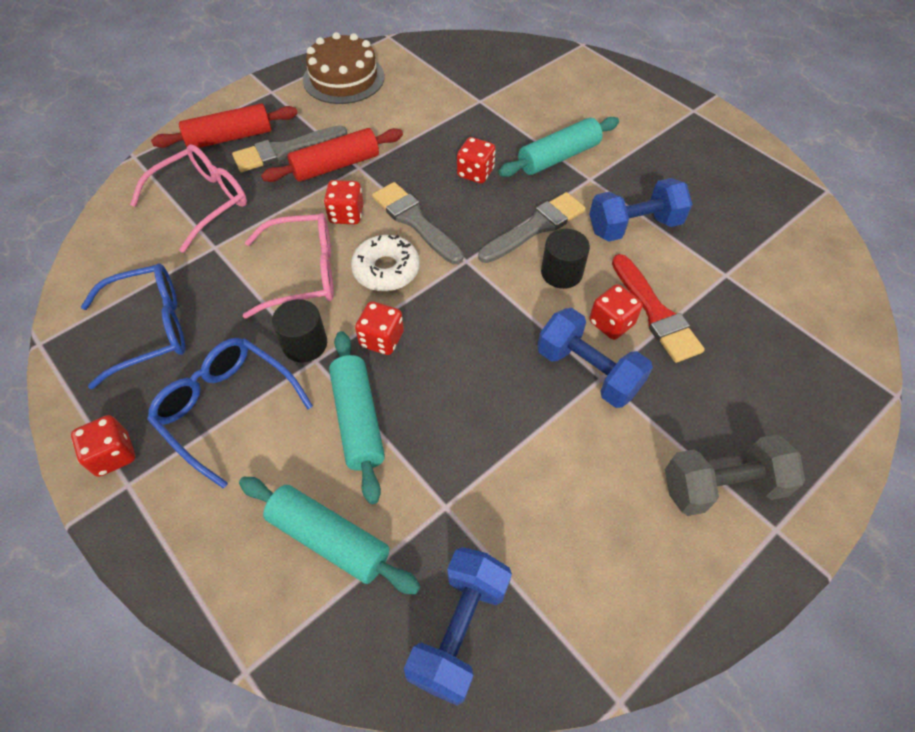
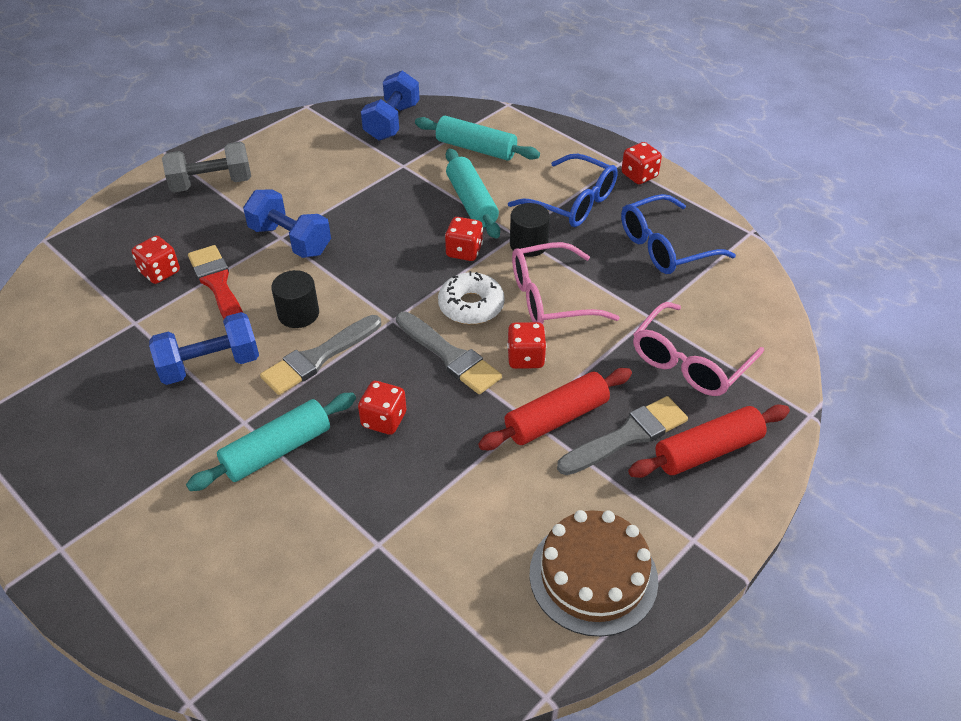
camera: 175 degrees right, 10 degrees down
(611, 323) = (261, 275): red dice -> red dice (160, 272)

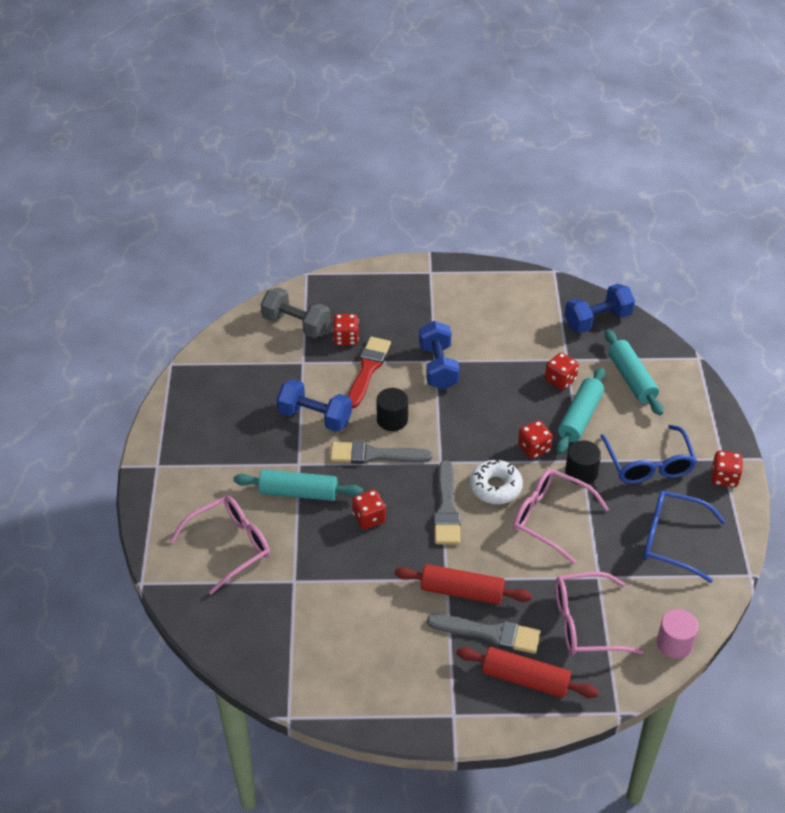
camera: 45 degrees right, 0 degrees up
(212, 184) = (433, 295): grey dumbbell -> grey dumbbell (296, 325)
(259, 566) = (230, 546): none -> pink glasses
(525, 358) = (488, 543): red dice -> red dice (560, 380)
(593, 576) = (378, 686): brown cake -> none
(772, 324) = (674, 643): none -> pink cylinder

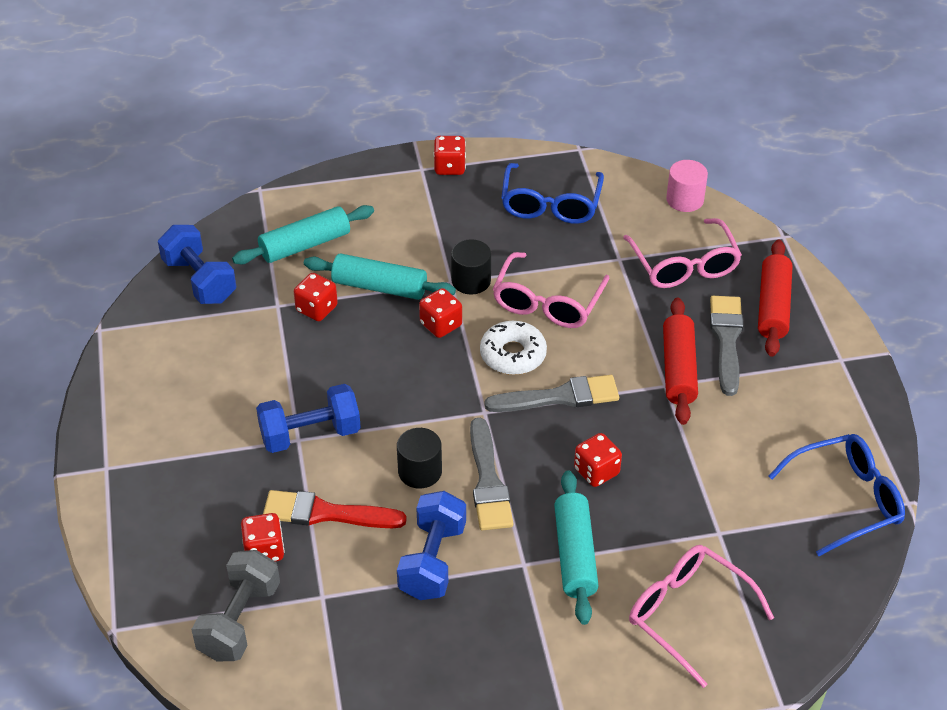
camera: 100 degrees left, 0 degrees up
(649, 464) = (444, 225): blue glasses -> blue glasses (846, 499)

